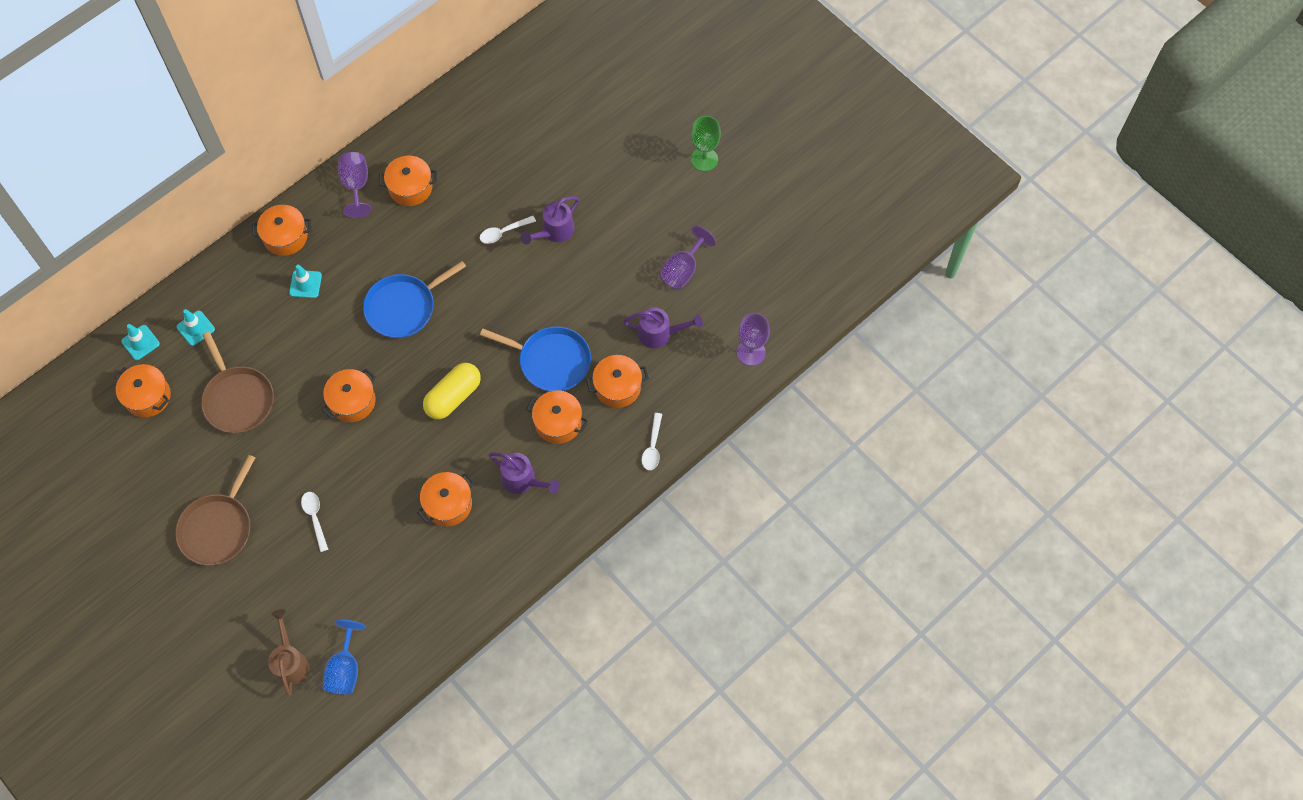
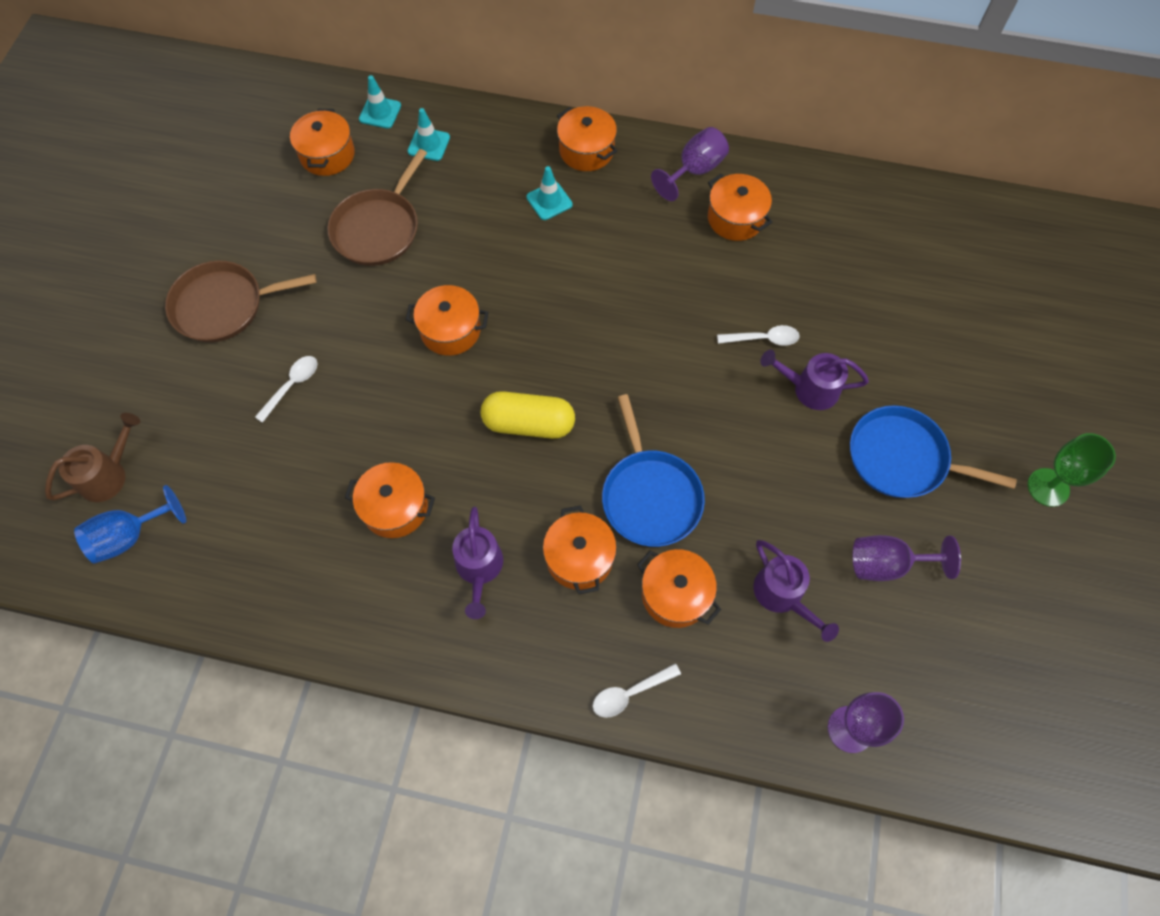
camera: 55 degrees right, 0 degrees up
(404, 307) = (595, 304): blue pan -> blue pan (902, 458)
(503, 232) = (763, 339): white spoon -> white spoon turned 150 degrees clockwise

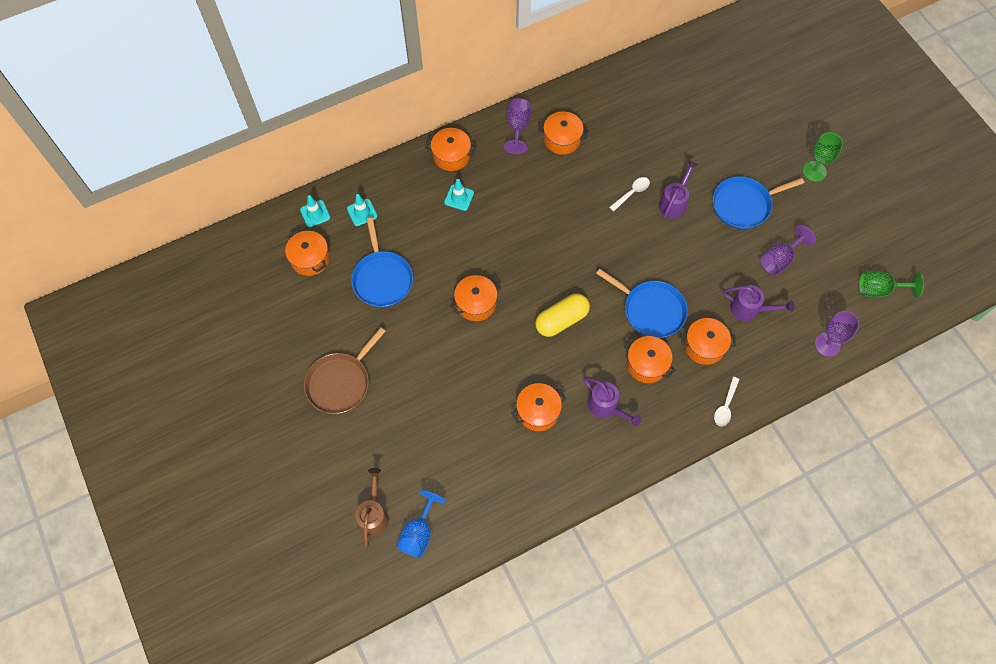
camera: 40 degrees left, 0 degrees up
(292, 386) = (423, 394): white spoon -> none
(378, 228) = (382, 278): brown pan -> blue pan
(809, 388) = (674, 202): purple watering can -> purple watering can turned 150 degrees clockwise
(1000, 717) = (879, 290): none -> green goblet

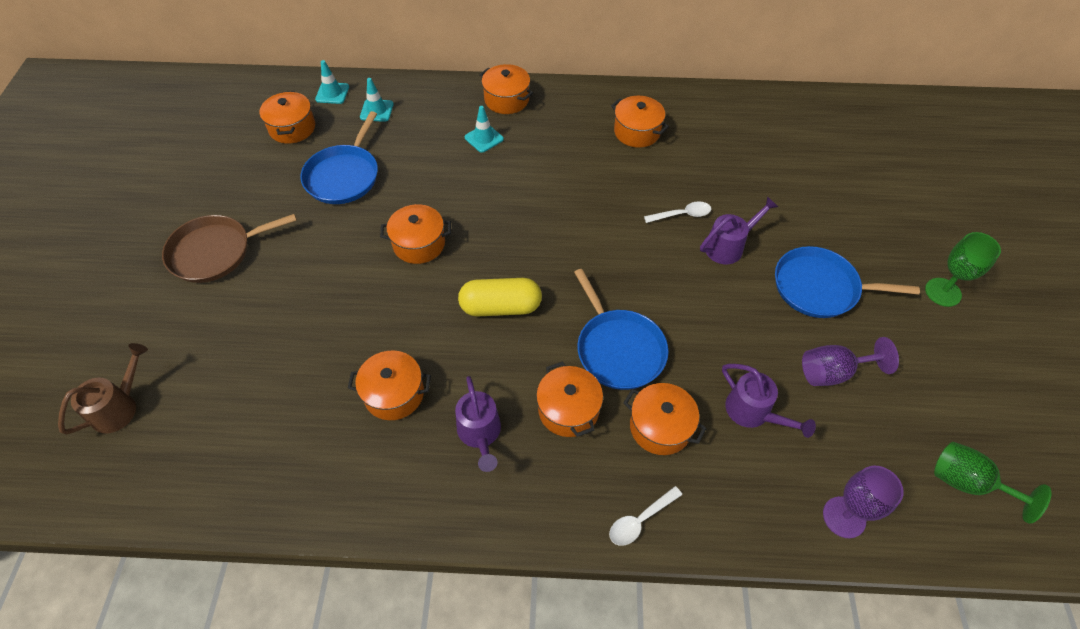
camera: 30 degrees right, 10 degrees down
(419, 533) = (145, 458): blue goblet -> none
(518, 128) = (596, 103): purple goblet -> none

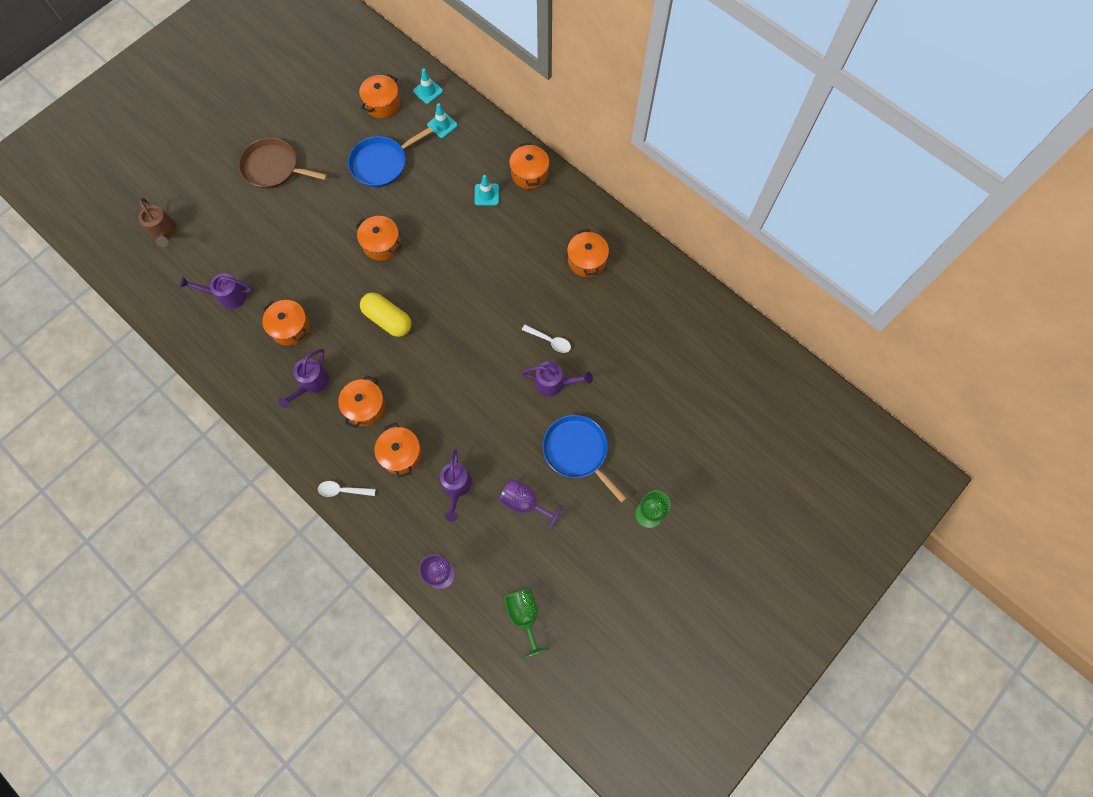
camera: 40 degrees right, 15 degrees up
(120, 407) = (164, 233): brown watering can -> brown watering can turned 75 degrees clockwise
(276, 417) = (227, 296): none -> purple watering can
(618, 349) = (424, 395): blue pan -> none

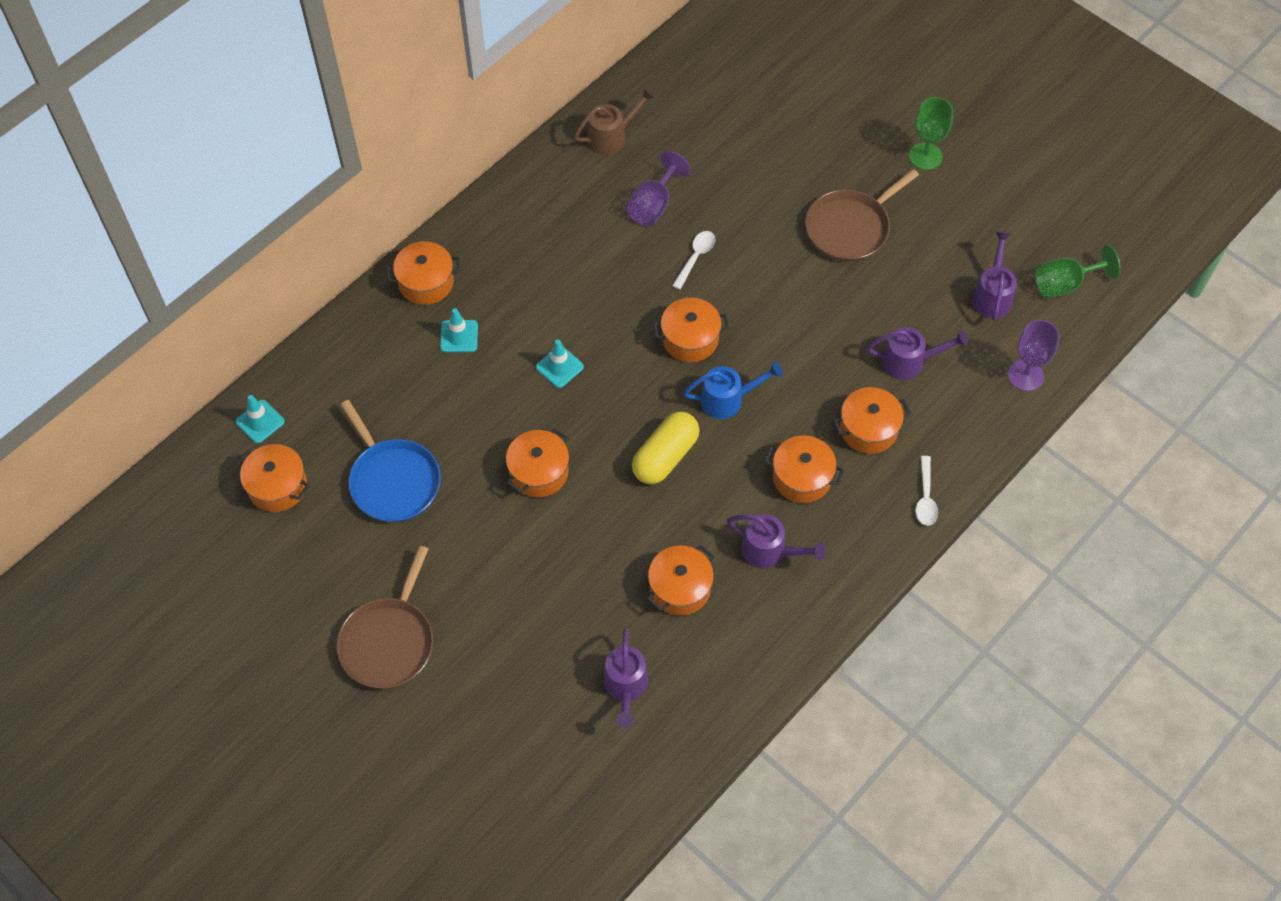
camera: 90 degrees left, 10 degrees down
(164, 233) = (506, 803): brown watering can -> brown watering can (612, 136)
(430, 360) = (728, 399): none -> blue watering can
(442, 125) = (328, 399): turquoise traffic cone -> turquoise traffic cone (559, 367)
(524, 503) = (923, 285): purple goblet -> purple goblet (653, 205)
(554, 383) = (757, 252): purple watering can -> purple watering can (992, 295)
(577, 451) = (850, 228): blue pan -> brown pan
(587, 260) = (572, 214): orange pot -> orange pot (690, 339)

